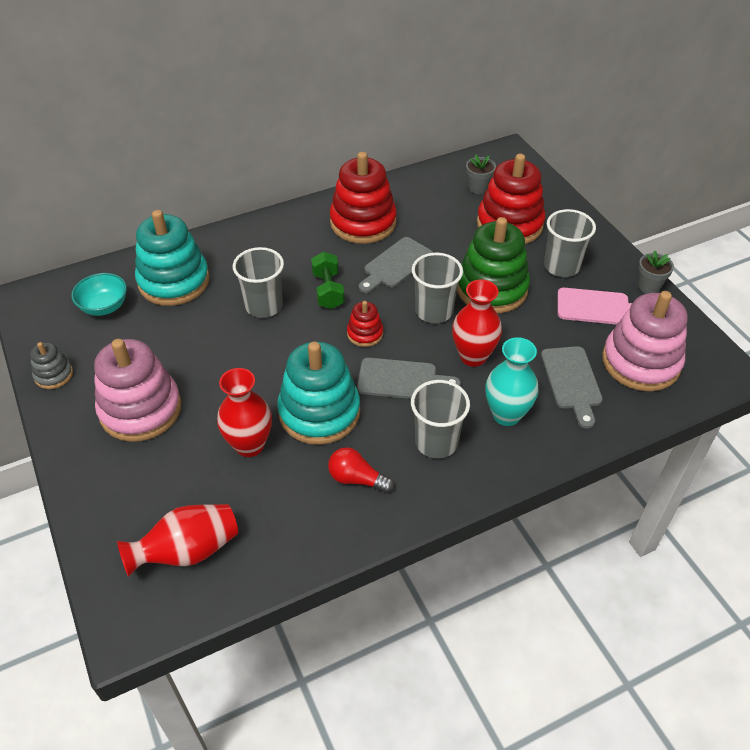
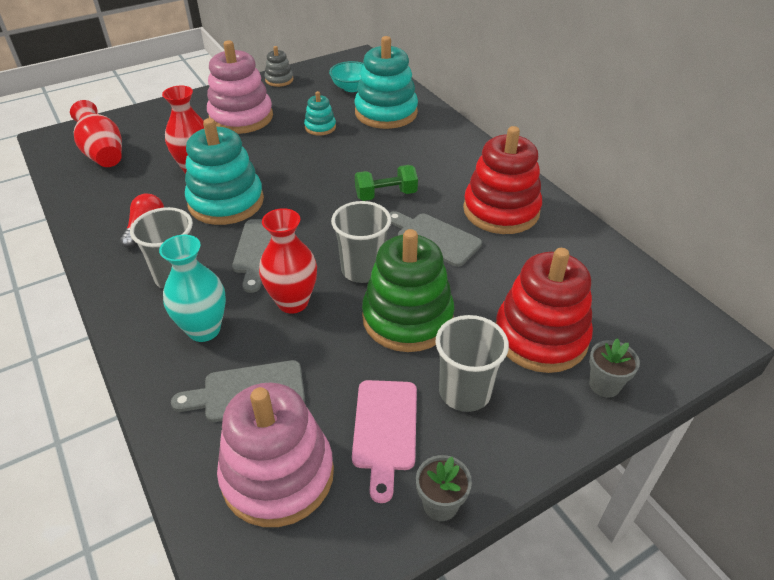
camera: 85 degrees right, 5 degrees down
(188, 336) = (320, 127): none -> turquoise stacking toy
(264, 306) = (360, 160): grey cup -> none
(365, 334) = (326, 222): red stacking toy -> none
(478, 188) = (609, 305): grey flower pot -> grey flower pot (604, 385)

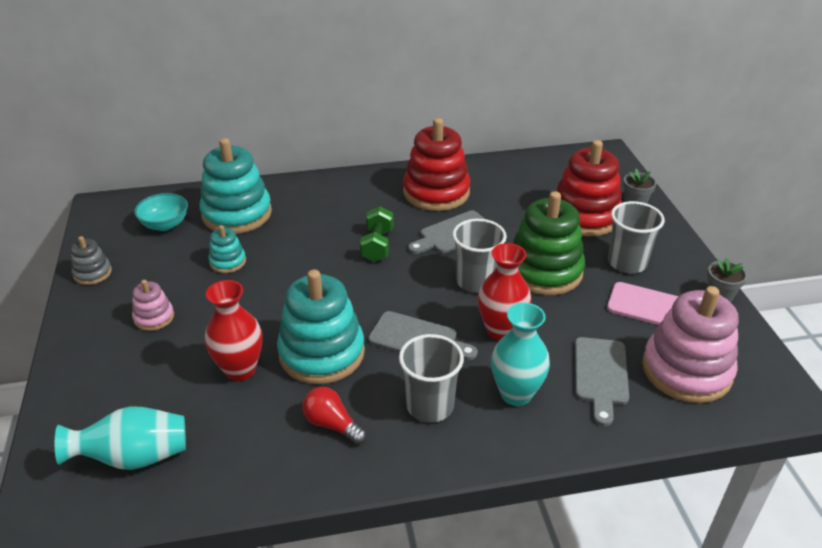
camera: 70 degrees left, 5 degrees down
(103, 153) = (134, 457): red vase -> turquoise vase
(241, 117) = (154, 317): pink stacking toy -> pink stacking toy, size x0.48

